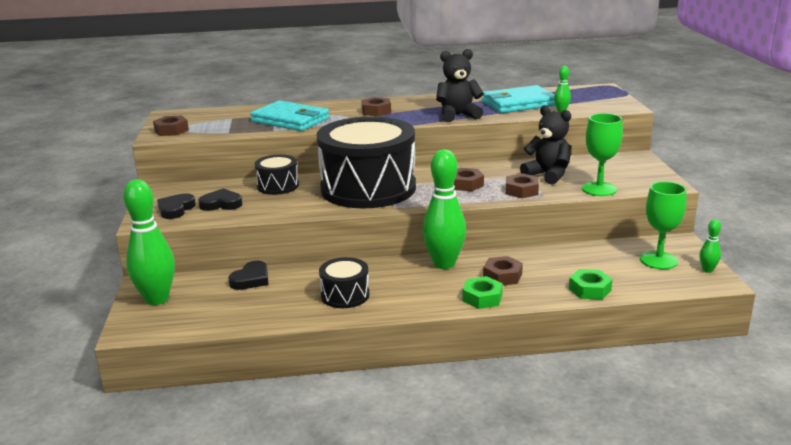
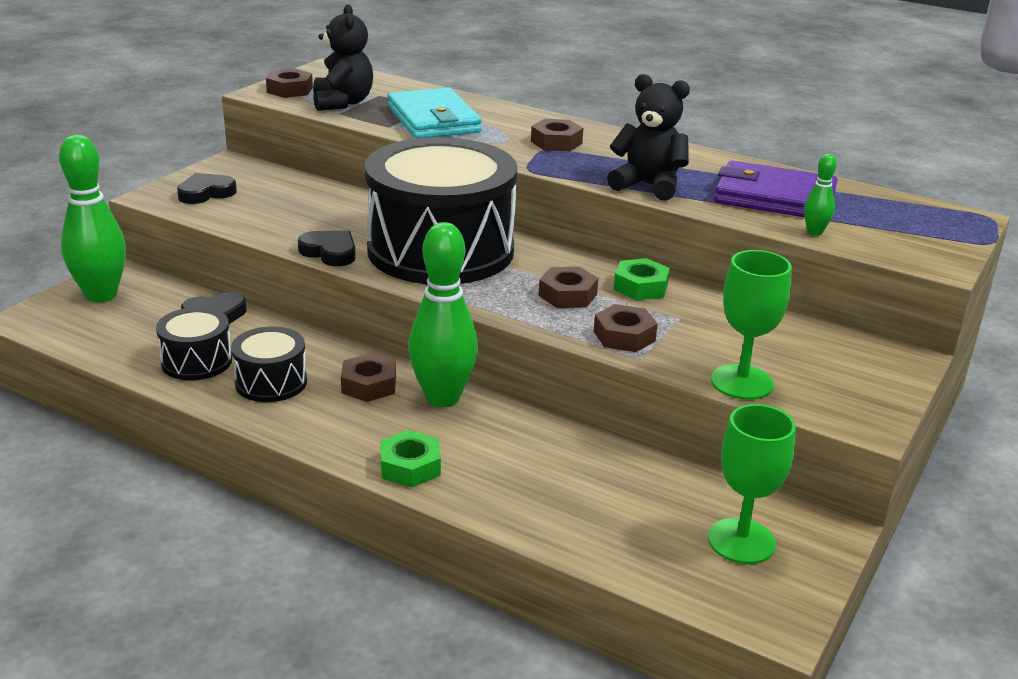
camera: 35 degrees right, 5 degrees up
(221, 204) = (257, 205): black heart -> black heart (330, 252)
(278, 186) = (350, 206): black drum -> black drum (197, 361)
(502, 276) = (484, 450): brown nut -> brown nut (369, 385)
(519, 103) = (774, 197): turquoise wallet -> purple wallet
(548, 175) = (706, 329): black teddy bear -> black teddy bear (342, 103)
(589, 289) = (563, 529): green nut -> green nut (640, 287)
(707, 270) = (793, 597): green bowling pin -> none

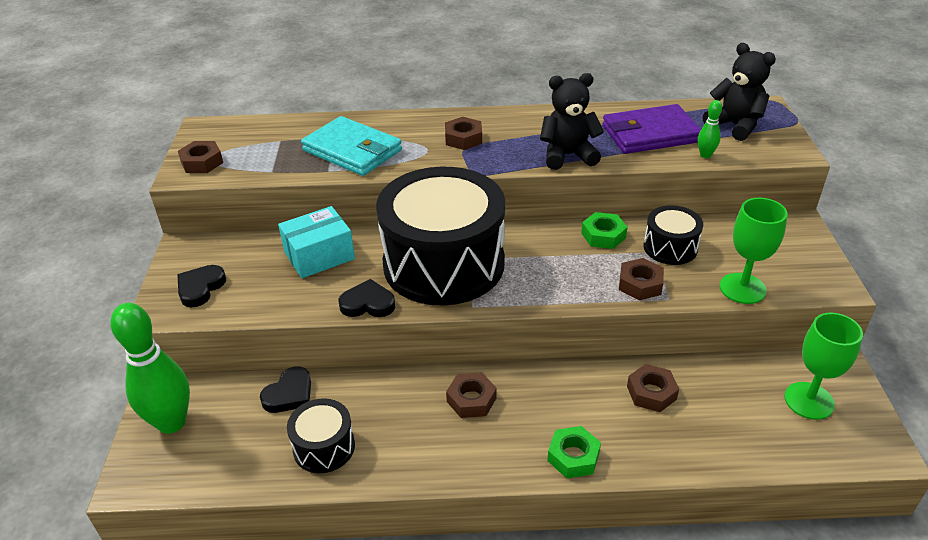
camera: 30 degrees left, 10 degrees up
(271, 382) = (401, 436): black drum -> black drum (670, 247)
(334, 206) = (319, 255): none -> turquoise box
(342, 103) = (262, 160): black teddy bear -> black teddy bear (735, 126)
(442, 398) = (531, 384): green bowling pin -> none
(567, 295) = (569, 265): brown nut -> brown nut (651, 392)

